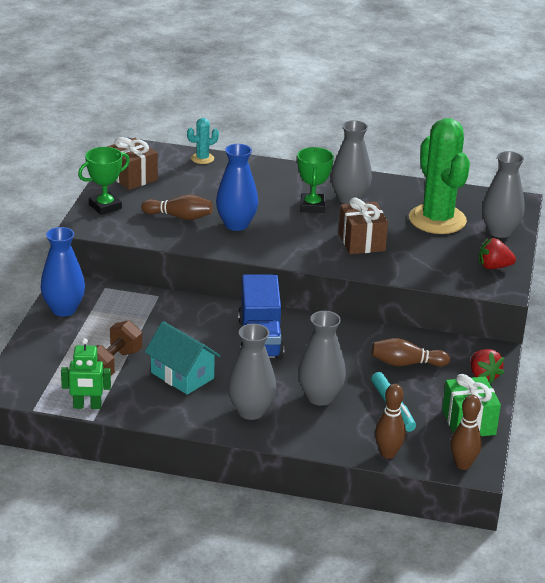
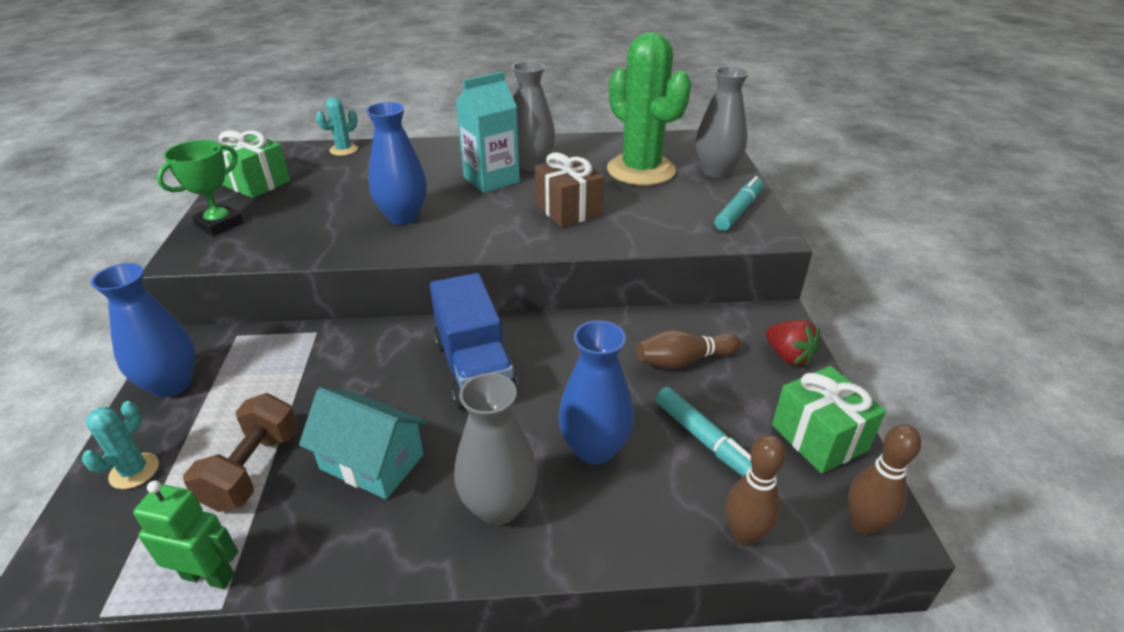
camera: 15 degrees left, 5 degrees up
(45, 351) = (134, 471): none -> turquoise cactus
(87, 406) = (209, 575): green robot -> green robot turned 150 degrees counterclockwise
(132, 177) = (256, 183): brown gift -> green gift
(179, 217) = (325, 220): brown bowling pin -> none
(312, 206) = (491, 180): green trophy -> turquoise carton
(320, 397) = (594, 448): grey vase -> blue vase
(494, 267) = (738, 211): red strawberry -> turquoise marker

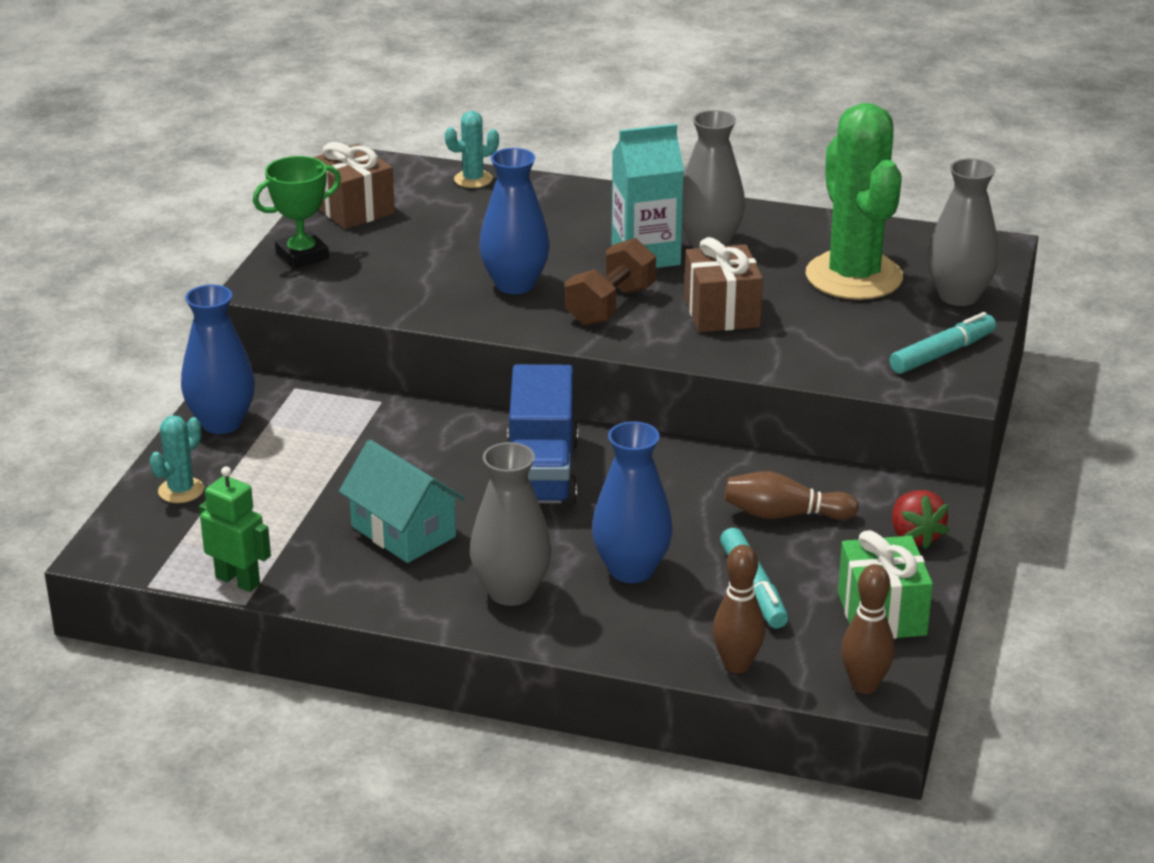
camera: 20 degrees right, 5 degrees down
(253, 470) = (289, 513): brown dumbbell -> brown dumbbell (610, 306)
(256, 183) = (353, 209): green gift -> brown gift

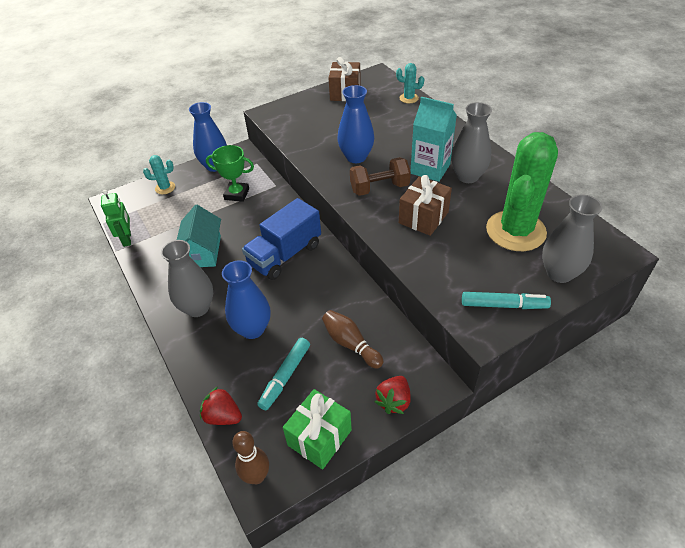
camera: 45 degrees right, 15 degrees up
(302, 256) = (299, 106): green trophy -> green trophy (237, 194)
(737, 665) = (223, 416): brown bowling pin -> red strawberry

